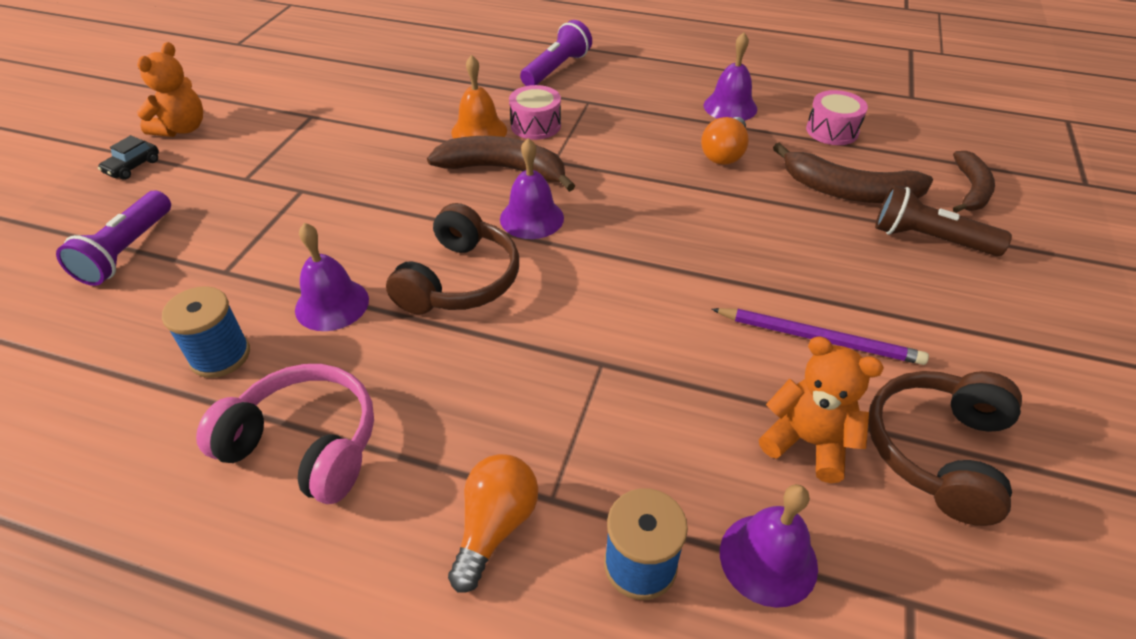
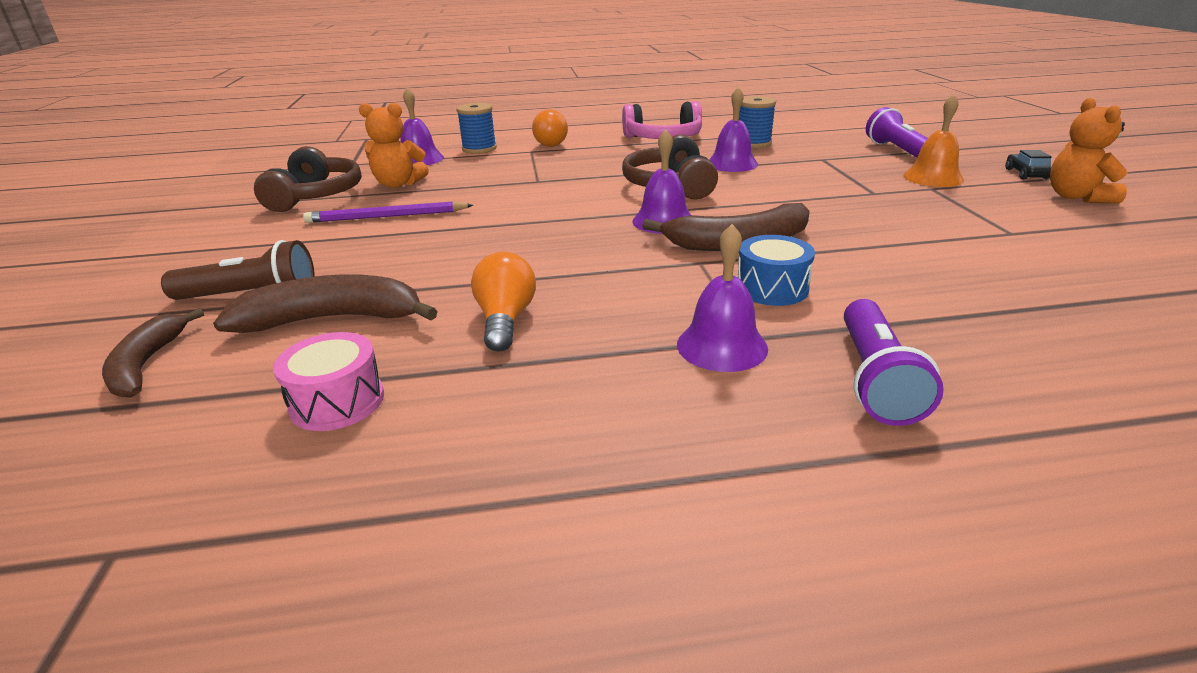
camera: 155 degrees right, 15 degrees down
(479, 131) = (822, 265): orange bell -> orange bell (933, 177)
(535, 125) = (771, 288): pink drum -> blue drum
(730, 107) = (524, 396): purple bell -> purple bell (722, 346)

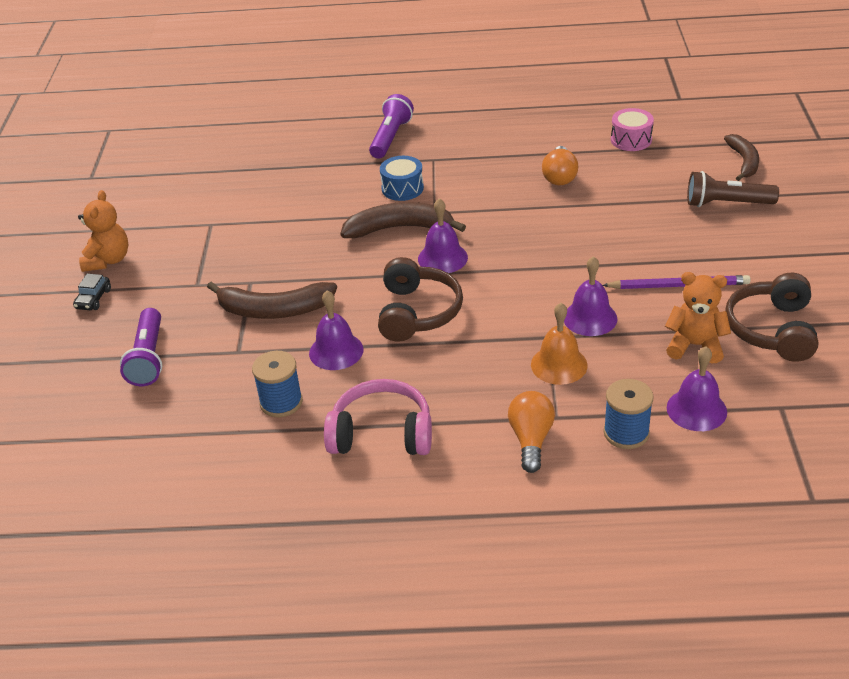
camera: 170 degrees left, 10 degrees up
(334, 319) = (660, 183): brown banana -> brown banana (274, 310)
(722, 346) = (449, 156): purple bell -> purple bell (590, 318)
(933, 177) = (176, 301): orange bell -> orange bell (559, 365)

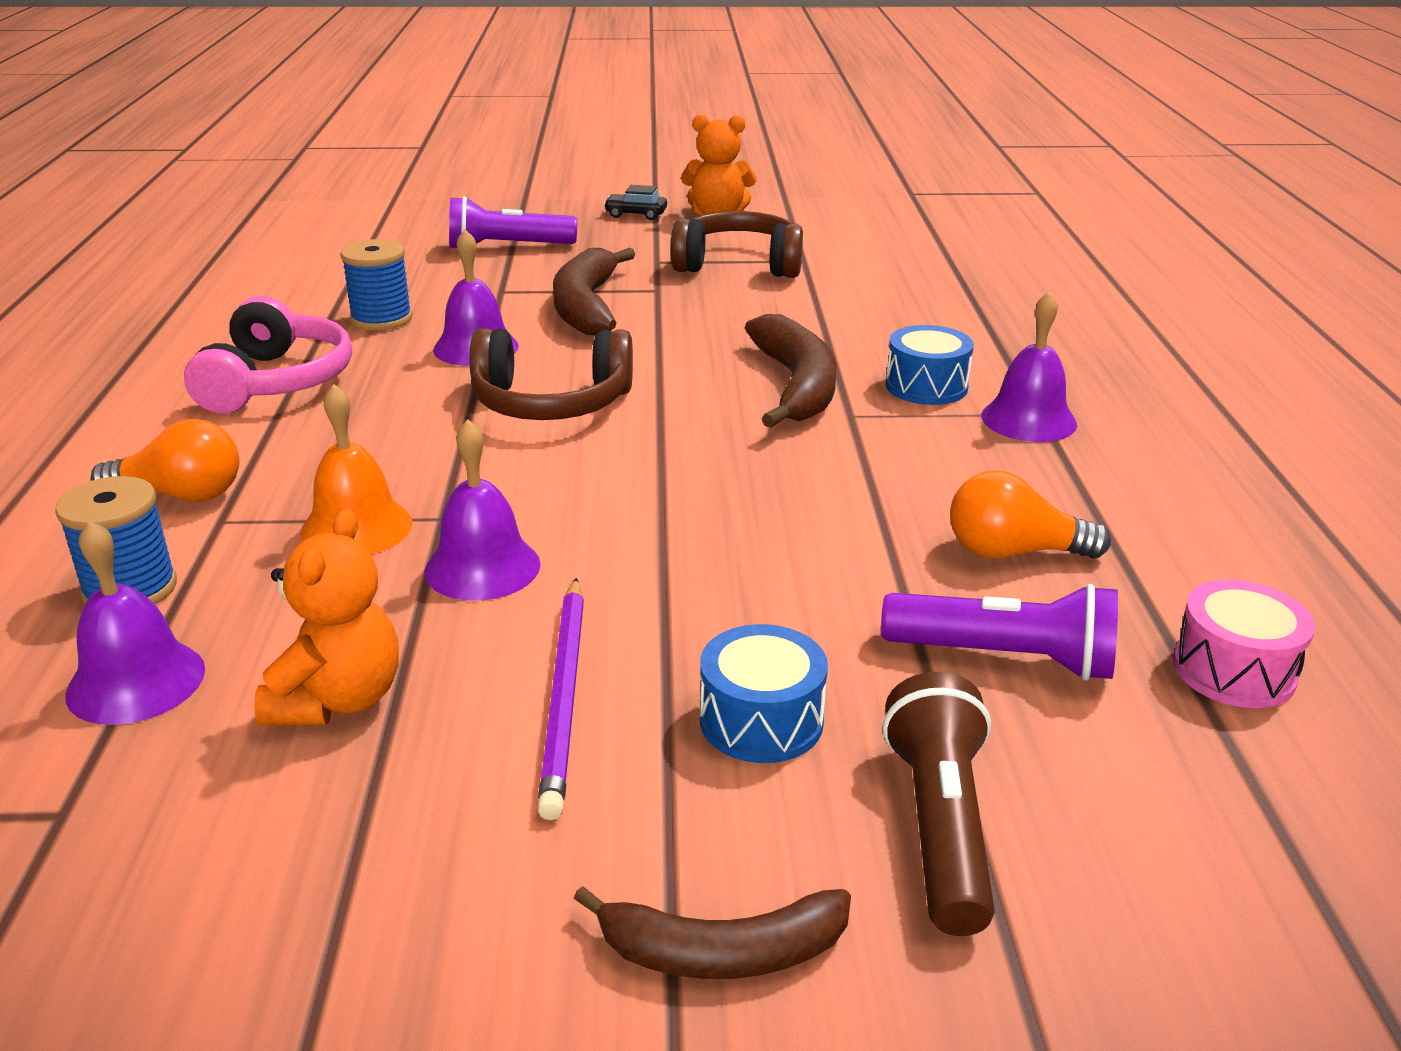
camera: 85 degrees right, 10 degrees down
(390, 137) = (1103, 373): purple flashlight -> purple flashlight (1005, 658)
(442, 258) = (703, 423): purple bell -> purple bell (1028, 419)
(682, 238) = (761, 720): none -> blue drum
(744, 162) = (1199, 899): brown banana -> brown banana (721, 952)
(772, 330) = (343, 840): brown headphones -> brown headphones (738, 265)

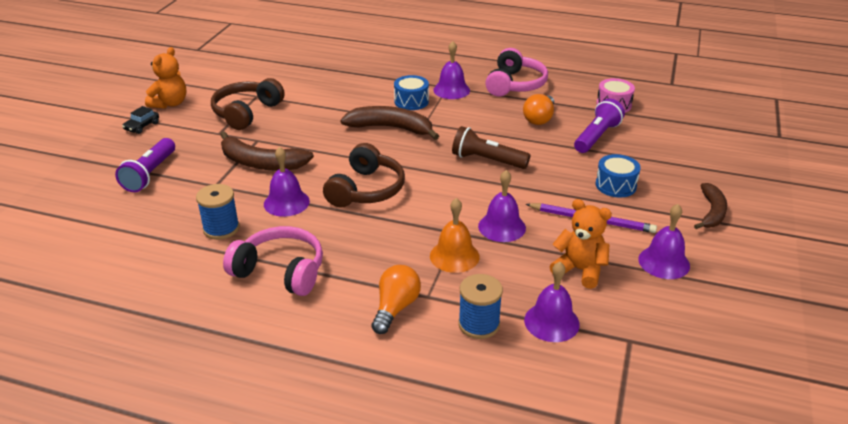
camera: 70 degrees left, 5 degrees up
(406, 852) = (664, 262): none -> purple bell
(940, 826) = (669, 167): brown flashlight -> brown flashlight (487, 160)
(1156, 493) = (515, 84): none -> pink headphones

